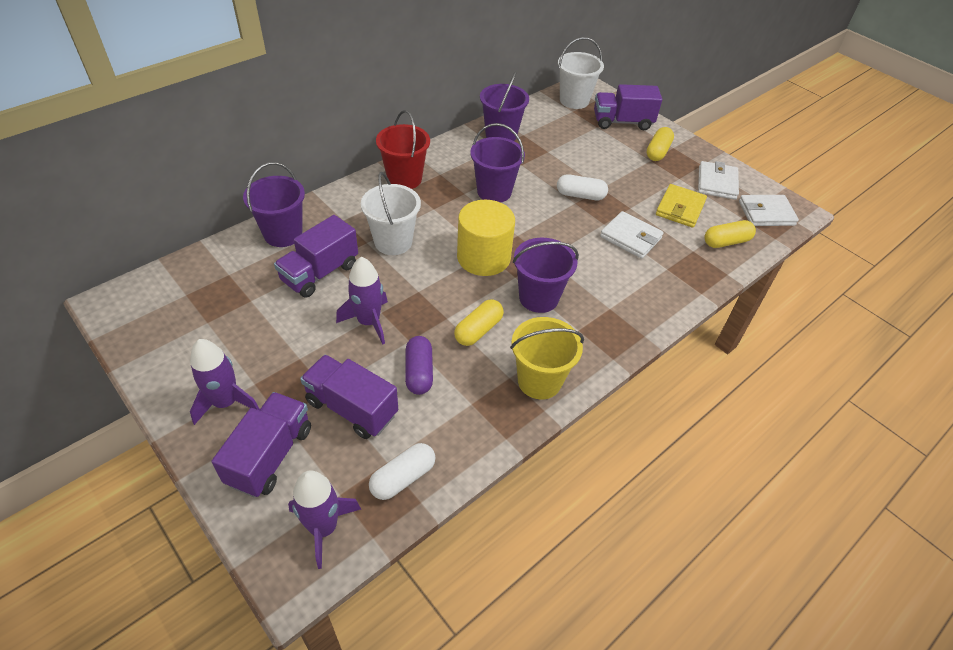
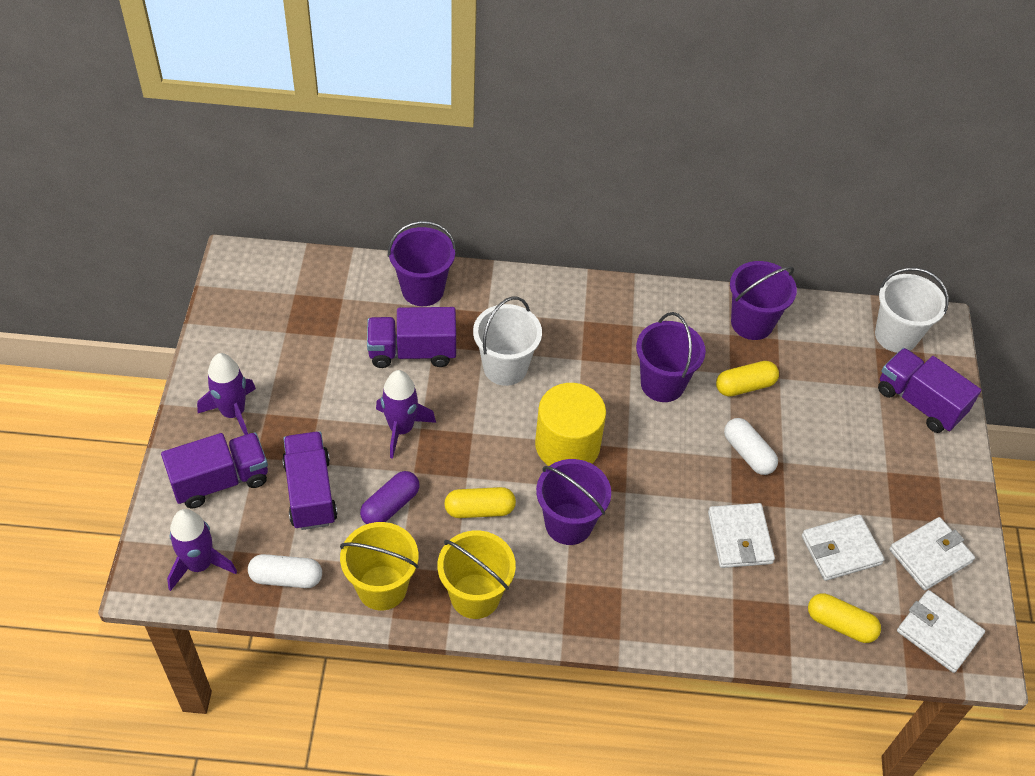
camera: 45 degrees right, 5 degrees up
(404, 179) = (591, 307): red bucket -> none
(476, 426) = (382, 587): none -> yellow bucket
(658, 152) = (911, 468): yellow capsule -> yellow capsule (745, 386)
(680, 208) = (841, 550): yellow wallet -> white wallet

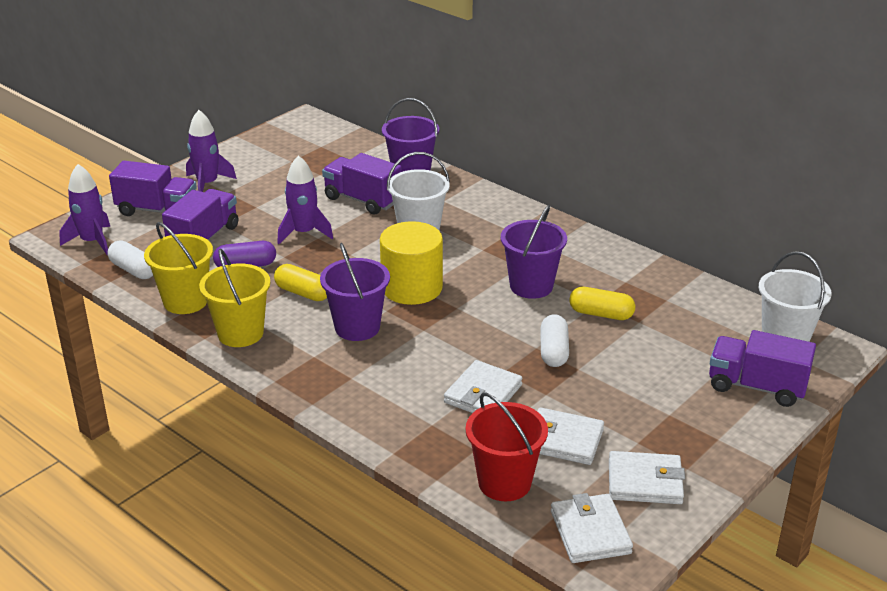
camera: 40 degrees right, 20 degrees down
(752, 323) = (654, 283): purple bucket -> none
(840, 624) = (504, 482): yellow capsule -> red bucket
(919, 402) = (756, 387): purple truck -> purple truck turned 60 degrees counterclockwise

